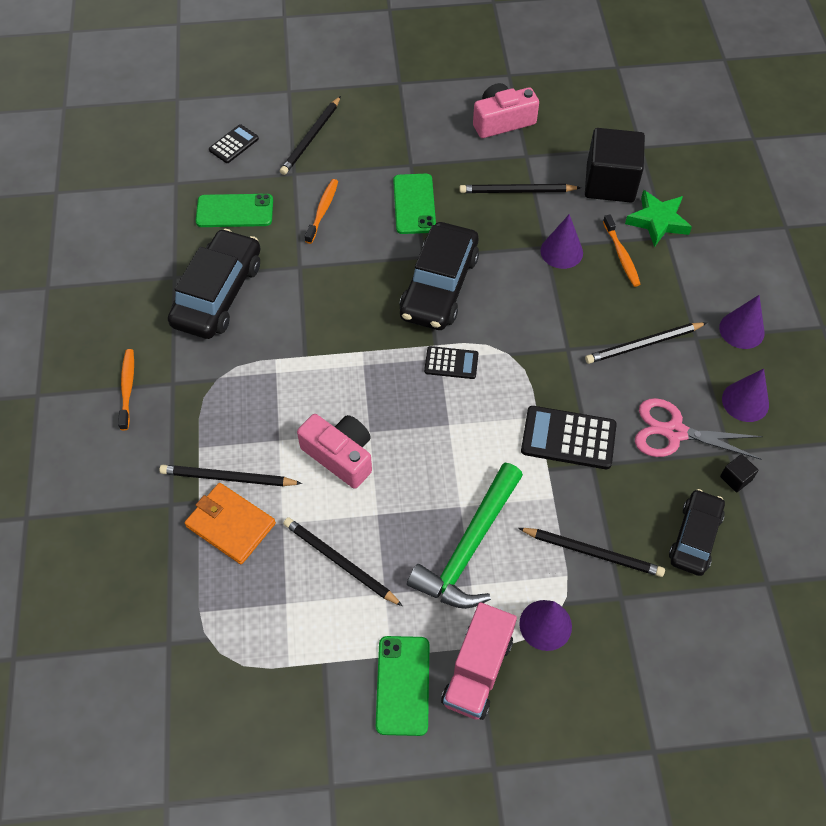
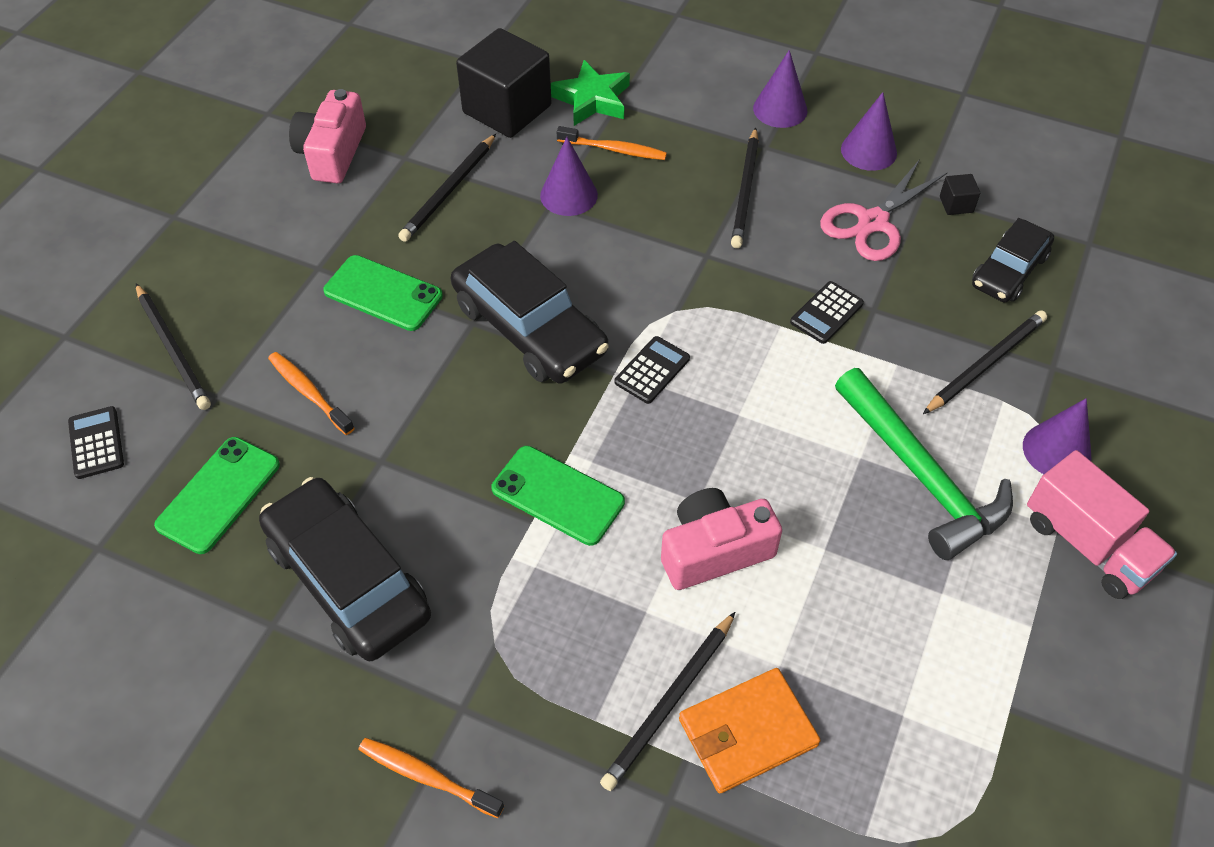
camera: 60 degrees left, 5 degrees down
(340, 562) = (873, 623): black pencil -> none
(403, 685) = (1077, 632): green phone -> green phone (558, 495)
(568, 438) = (826, 313): black calculator -> black calculator, size x0.60
(695, 537) = (1009, 270): black car -> black car turned 105 degrees counterclockwise

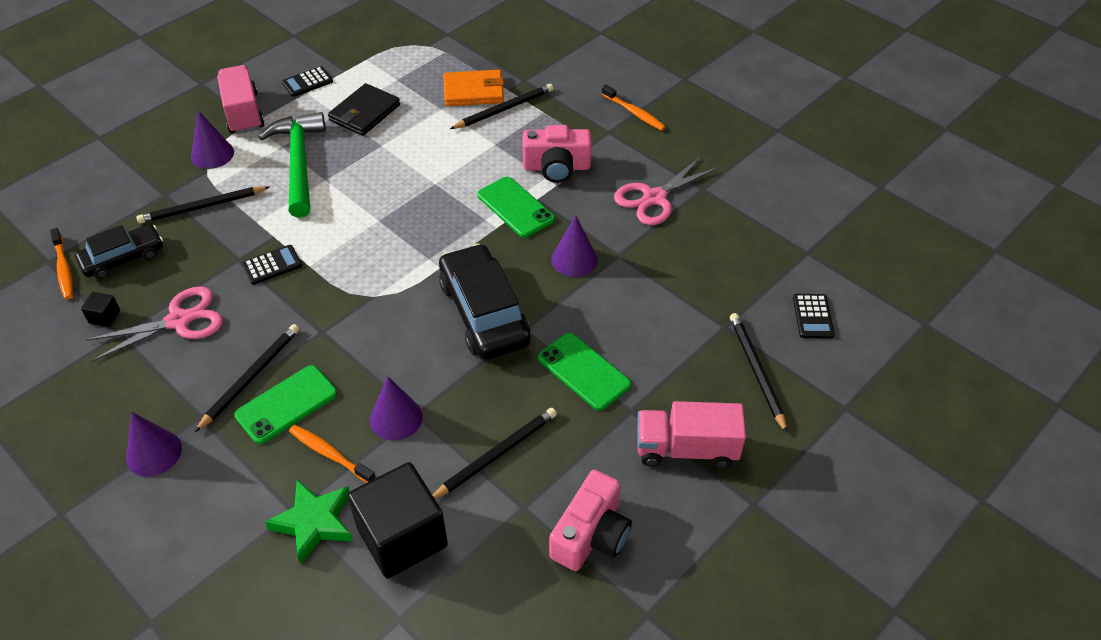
camera: 160 degrees left, 5 degrees down
(219, 495) = (728, 262): green phone -> green phone (286, 404)
(249, 246) = (686, 449): none -> pink truck
(309, 393) = (657, 310): orange toothbrush -> orange toothbrush (64, 268)
(348, 579) = (654, 198): black car -> pink scissors
(652, 370) = (415, 261): black calculator -> black calculator (307, 82)
(714, 550) = (441, 159): pink camera -> pink camera (556, 167)
(868, 151) = (121, 384): purple cone -> purple cone (574, 259)
(900, 611) = (364, 113): none -> black wallet

